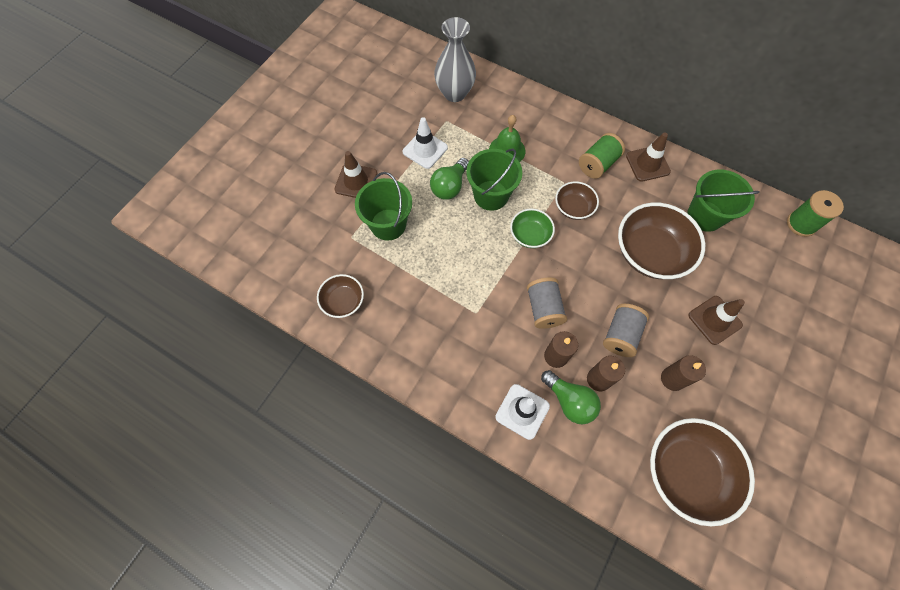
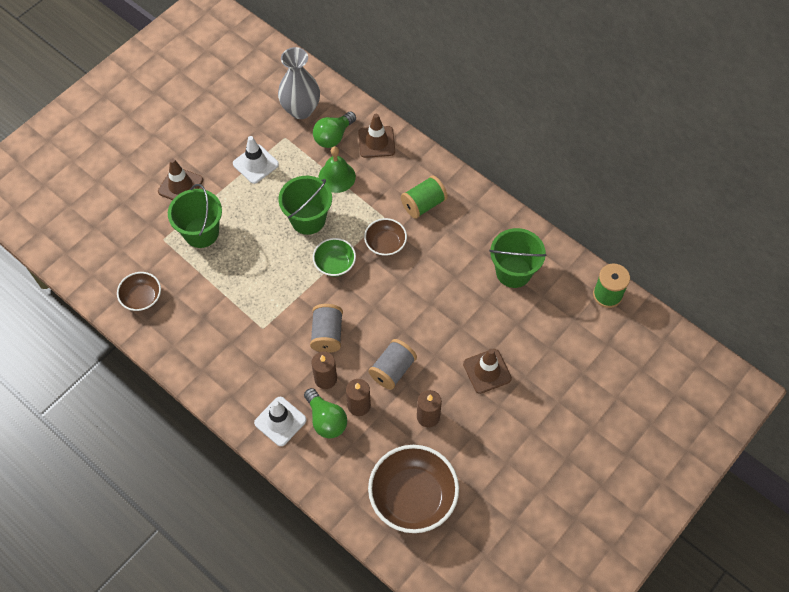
camera: 10 degrees right, 5 degrees down
(449, 186) = (270, 204): green light bulb -> green light bulb (333, 136)
(647, 164) = (474, 211): brown traffic cone -> brown traffic cone (376, 142)
(650, 253) = (446, 299): brown bowl -> none

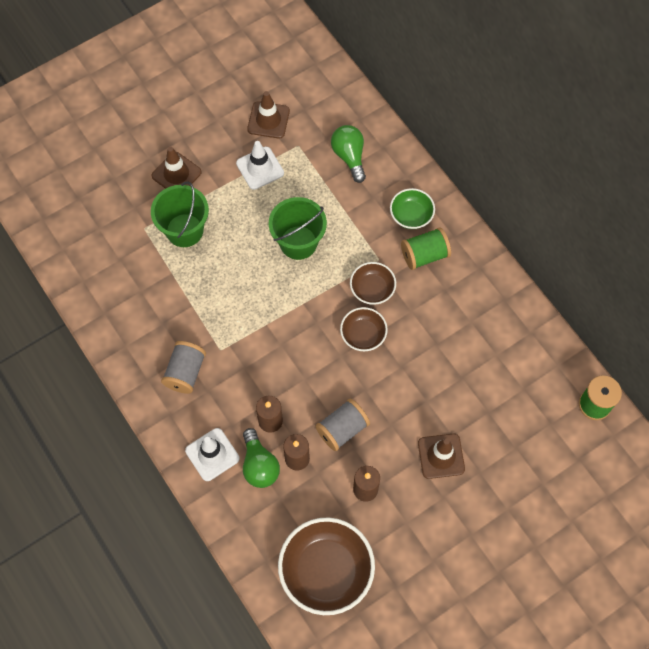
camera: 15 degrees right, 5 degrees up
(142, 298) = (106, 286): brown bowl -> brown bowl (363, 335)
(301, 110) = (323, 118): grey vase -> none
(327, 334) = (285, 373): grey spool -> grey spool (185, 372)
(333, 136) = (349, 156): green light bulb -> green light bulb turned 105 degrees clockwise
(335, 264) = (313, 298): green bowl -> green bowl (411, 215)
(337, 177) = (341, 202): green bell -> none
(376, 142) = (393, 173): brown traffic cone -> brown traffic cone (268, 120)
(513, 272) = (500, 354): green bucket -> none

